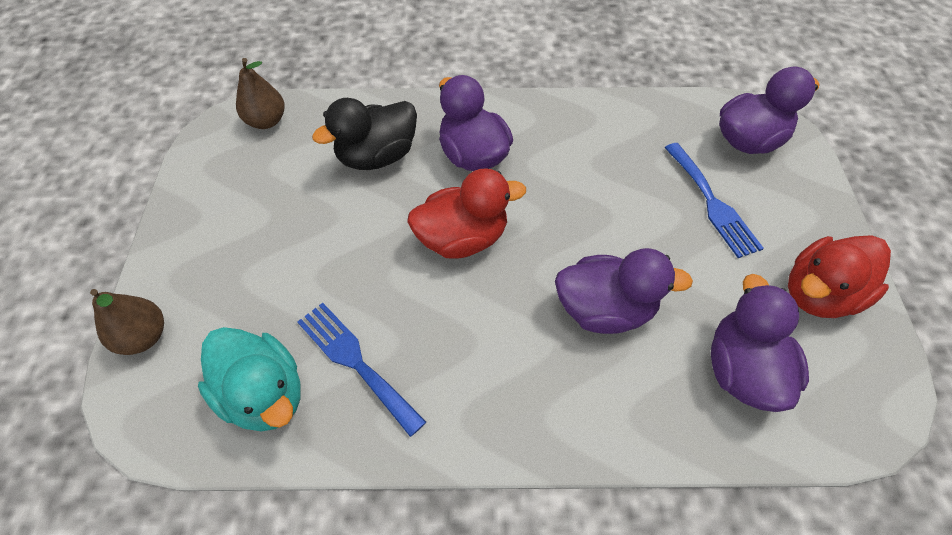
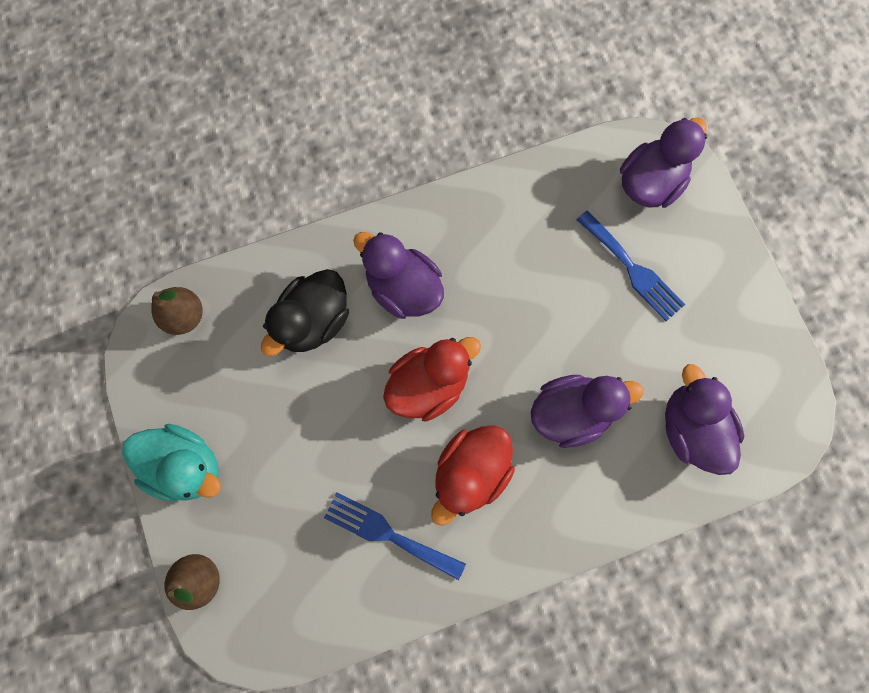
camera: 20 degrees left, 20 degrees up
(264, 394) = (328, 588): turquoise duck -> turquoise duck (186, 465)
(819, 294) = (736, 334): red duck -> red duck (470, 472)

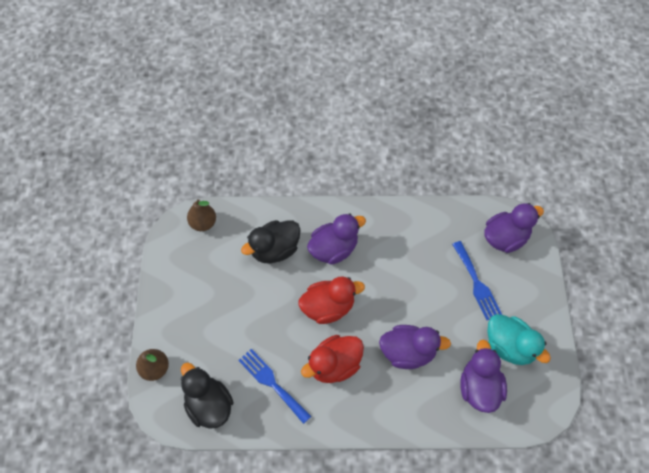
camera: 20 degrees right, 15 degrees down
(186, 465) = (172, 304): turquoise duck -> turquoise duck (509, 346)
(306, 604) = (209, 405): none -> black duck
(403, 288) = (334, 249): purple duck -> purple duck turned 90 degrees clockwise

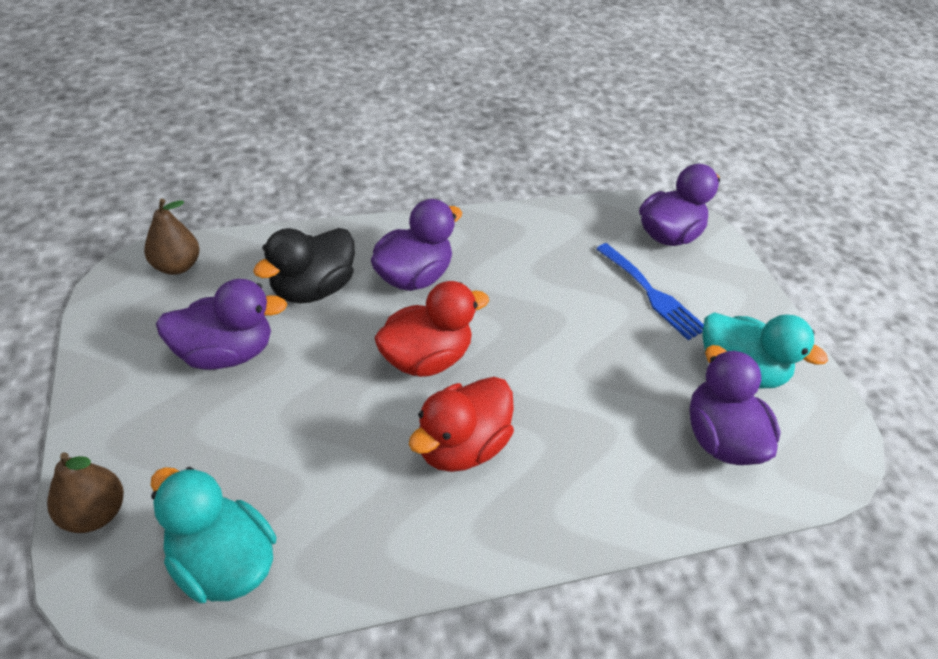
camera: 20 degrees left, 15 degrees down
(209, 405) = (222, 561): black duck -> turquoise duck
(272, 383) = (348, 496): blue fork -> none
(408, 352) = (582, 404): purple duck -> purple duck (225, 352)

